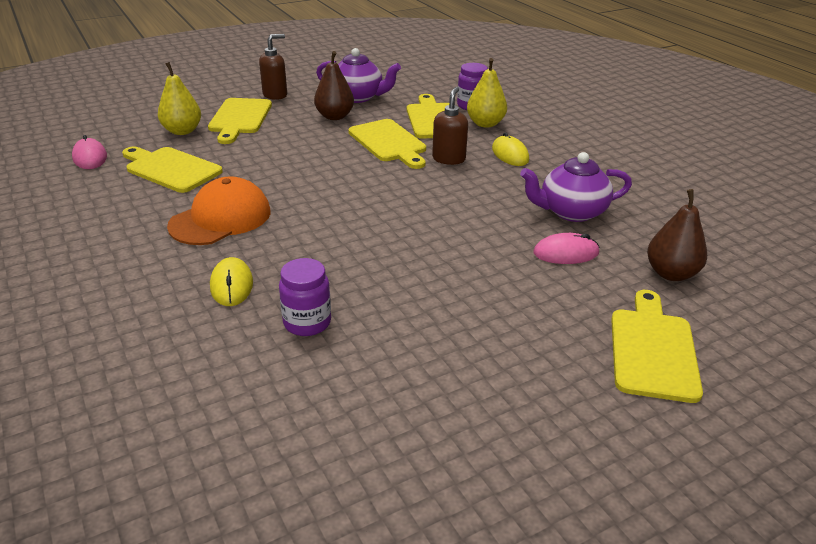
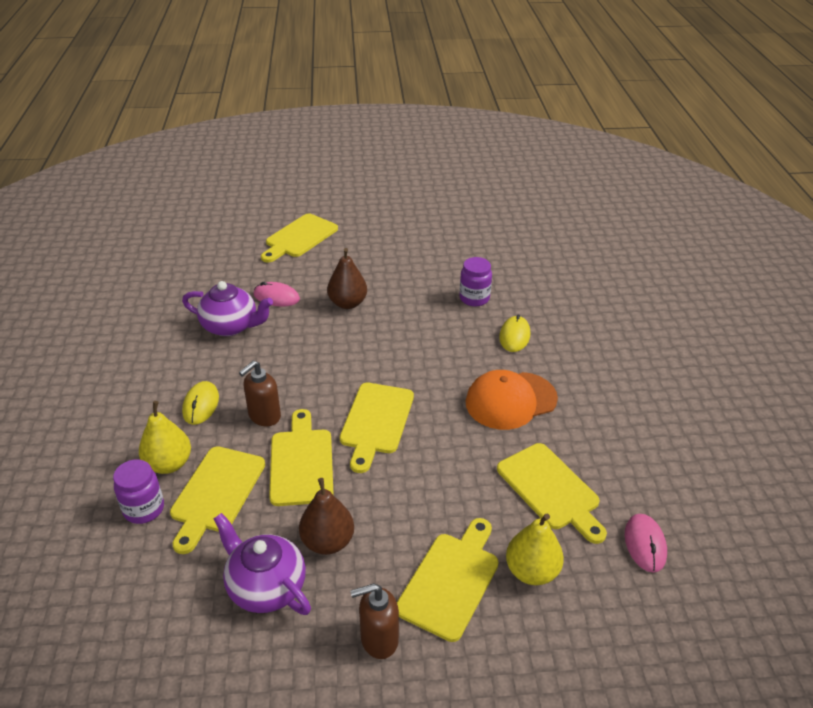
camera: 155 degrees left, 5 degrees up
(348, 176) = (376, 422): none -> yellow cutting board
(671, 273) = (231, 267): brown pear -> brown pear (347, 303)

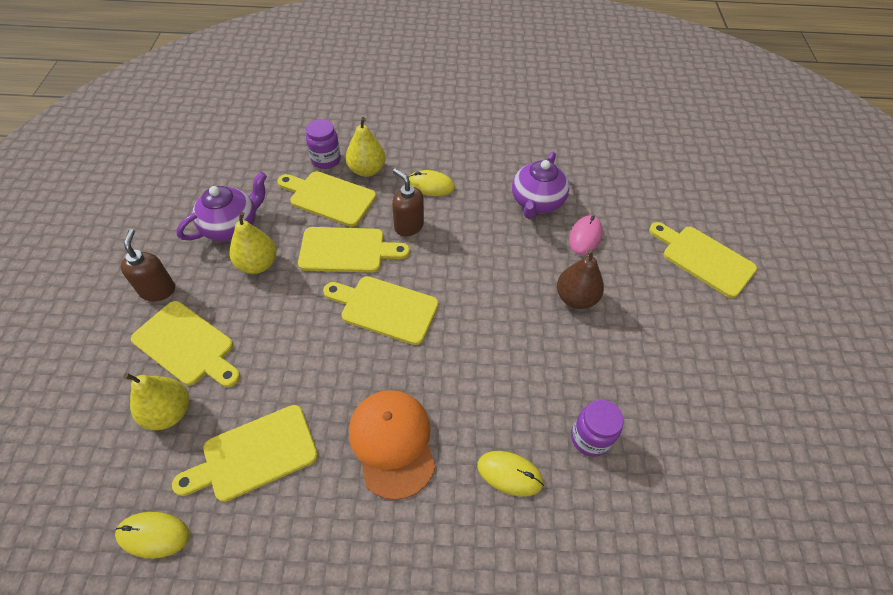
camera: 95 degrees right, 15 degrees up
(328, 542) = (258, 264): brown pear -> yellow pear
(645, 544) = (153, 535): pink mouse -> yellow mouse

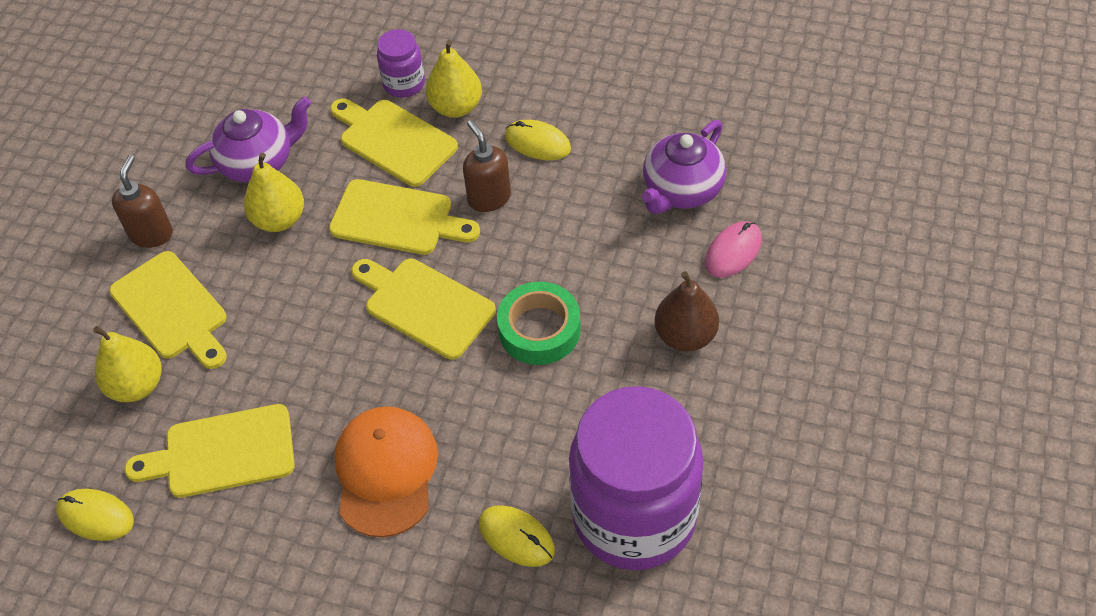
camera: 20 degrees right, 0 degrees up
(474, 311) = (539, 329): none -> green tape
(590, 438) = (634, 517): purple jar -> purple jar, size x2.31
(704, 259) = (897, 312): yellow cutting board -> none

